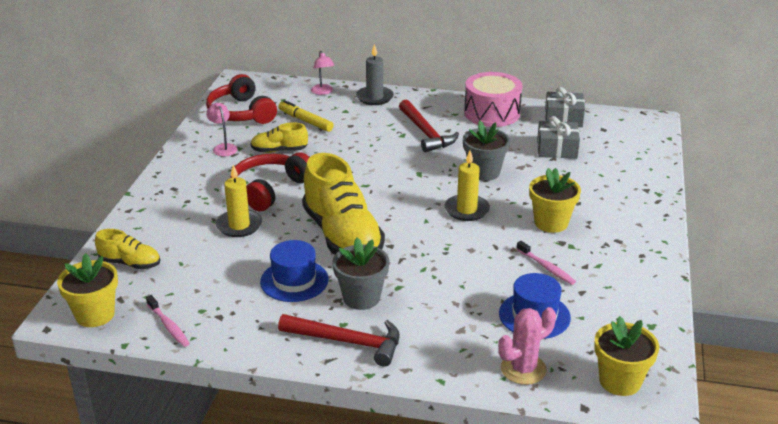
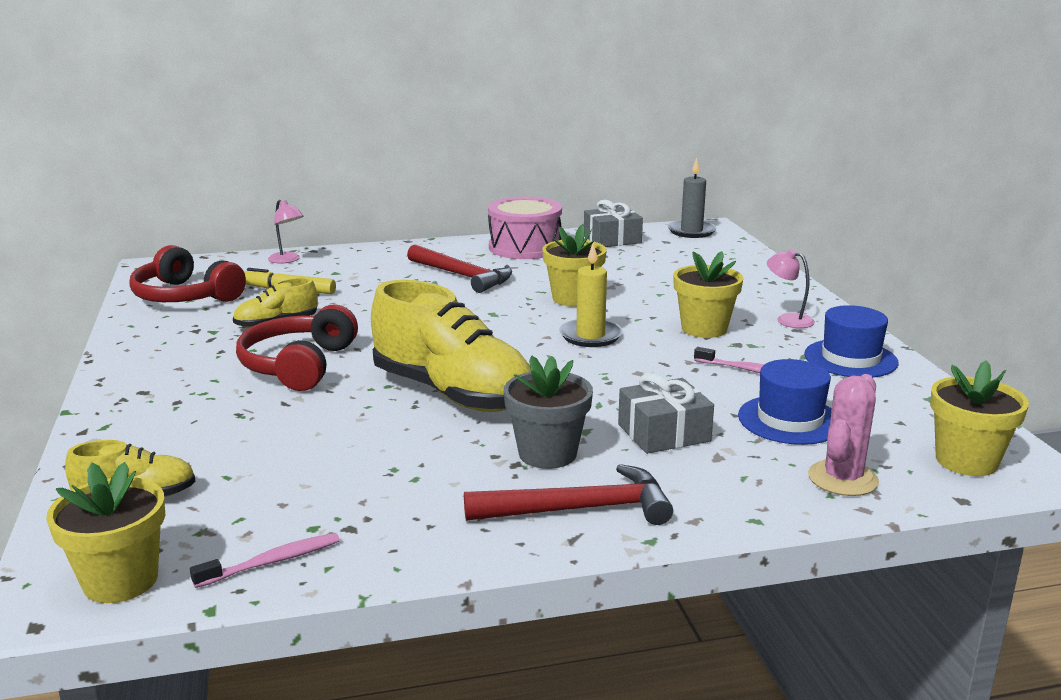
camera: 25 degrees left, 10 degrees down
(168, 326) = (272, 562): pink toothbrush -> pink toothbrush turned 60 degrees counterclockwise
(223, 147) = (188, 335): pink lamp -> pink lamp (788, 319)
(239, 225) = (286, 413): yellow candle -> none
(294, 281) = (430, 457): blue hat -> blue hat (850, 359)
(374, 97) = (363, 255): grey candle -> grey candle (691, 231)
(484, 172) = (573, 298): grey flower pot -> yellow flower pot
(557, 149) = (635, 265): grey gift -> grey gift (664, 433)

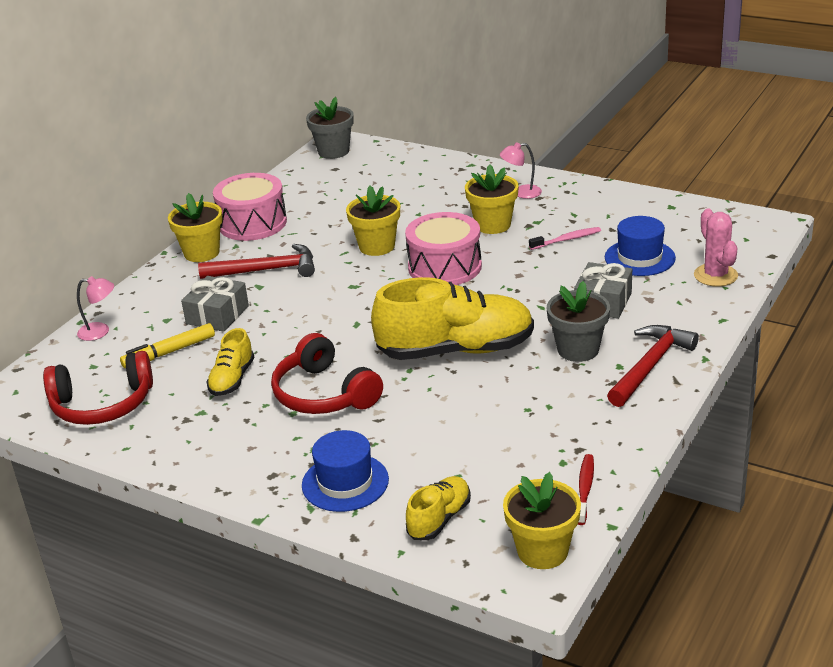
camera: 45 degrees left, 10 degrees up
(272, 562) = (585, 489): pink toothbrush -> red toothbrush
(590, 336) = (445, 267): yellow candle -> pink drum
(612, 239) = (296, 185): grey gift -> grey gift (217, 315)
(691, 231) = (333, 151): grey candle -> grey flower pot
(850, 359) = (597, 202): blue hat -> blue hat (345, 482)
(966, 461) = (741, 234): yellow flower pot -> yellow flower pot (201, 253)

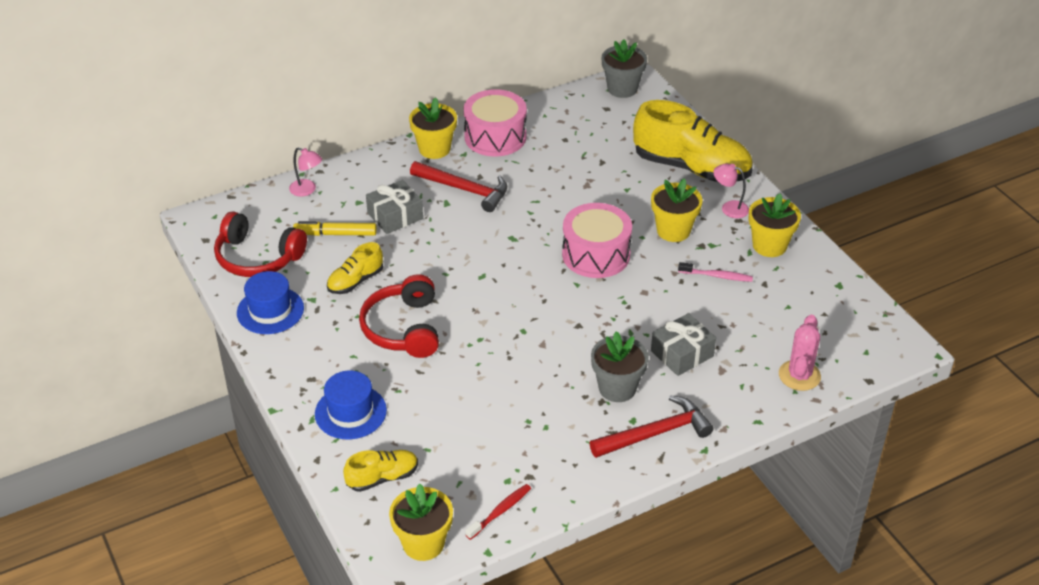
camera: 30 degrees right, 10 degrees up
(377, 246) = (564, 207): yellow flower pot -> yellow flower pot (769, 245)
(456, 350) = (529, 339): yellow shoe -> yellow shoe (691, 168)
(639, 258) = (756, 325): blue hat -> blue hat (270, 310)

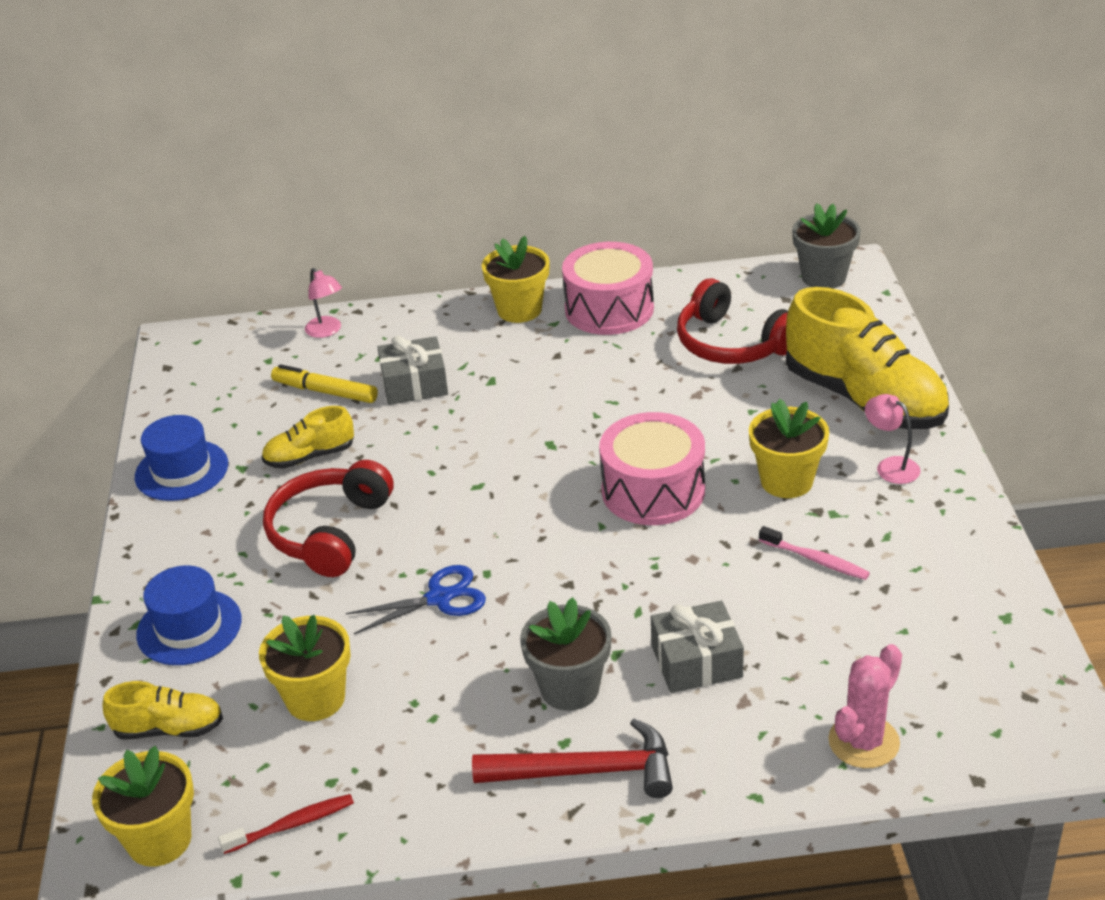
camera: 25 degrees right, 5 degrees down
(257, 257) = (212, 401): red headphones -> red headphones (732, 343)
(465, 190) = (526, 369): red hammer -> none
(503, 353) = (439, 598): none -> blue scissors
(769, 245) = (923, 533): yellow flower pot -> yellow flower pot (315, 699)

